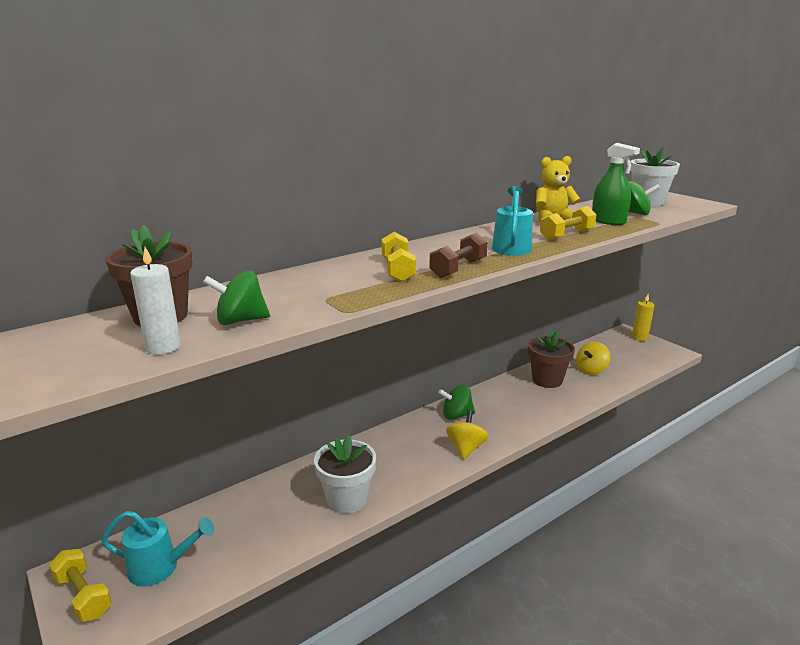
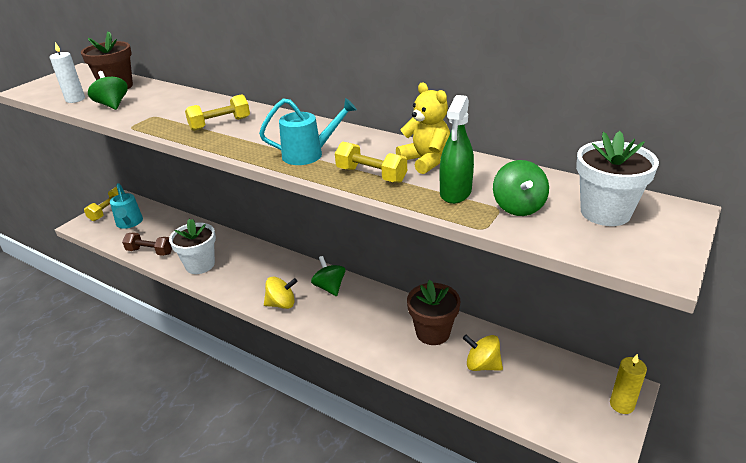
camera: 70 degrees right, 10 degrees up
(458, 269) = (232, 143): brown dumbbell -> brown dumbbell (150, 251)

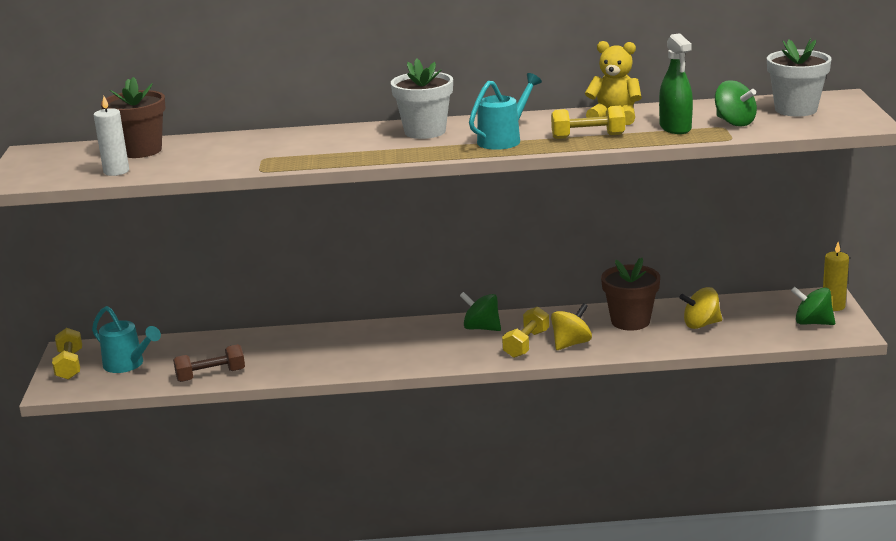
camera: 35 degrees left, 10 degrees down
(112, 105) = (184, 163): green spinning top -> green spinning top (812, 323)
(200, 265) = (299, 363): white flower pot -> white flower pot (425, 131)
(220, 124) = (359, 144): yellow dumbbell -> yellow dumbbell (526, 344)
(281, 304) = (450, 356): yellow spinning top -> yellow spinning top (571, 343)

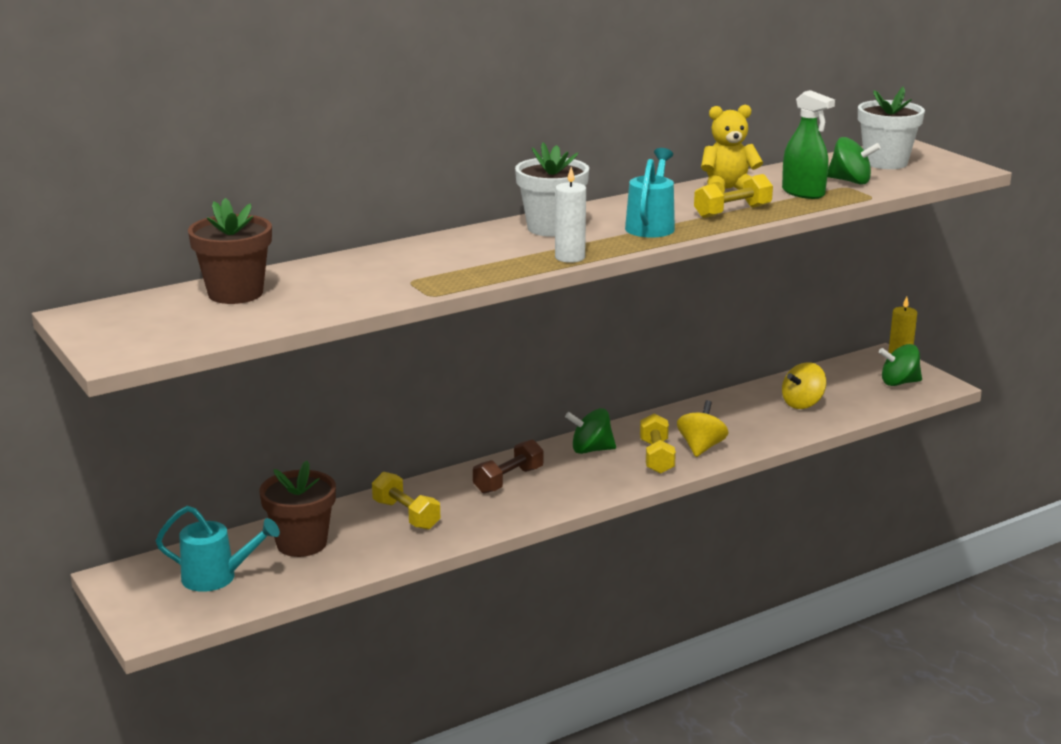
camera: 30 degrees left, 0 degrees up
(70, 365) = (137, 595): yellow dumbbell -> yellow dumbbell (406, 515)
(116, 171) = (244, 322): white candle -> white candle (570, 257)
(211, 375) = (340, 566): brown dumbbell -> brown dumbbell (508, 480)
(630, 321) = (733, 413): brown flower pot -> brown flower pot (301, 543)

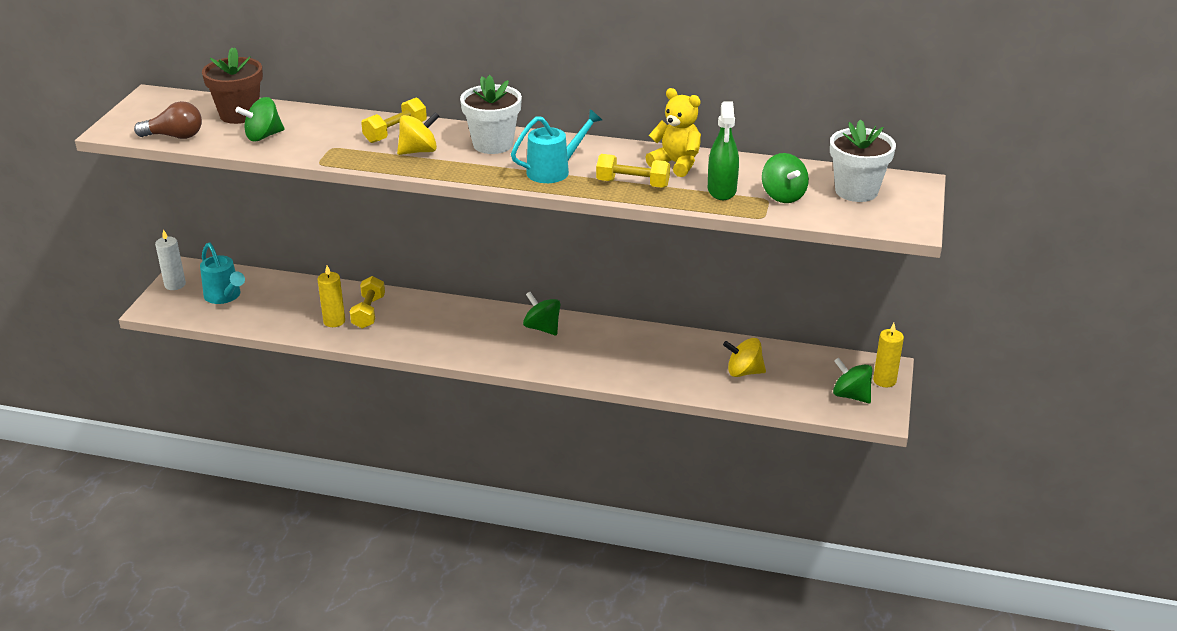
camera: 45 degrees right, 10 degrees up
(211, 333) = (175, 136): none -> brown light bulb
(301, 543) = (292, 299): brown flower pot -> none
(313, 298) = (263, 136): none -> green spinning top
(387, 538) = (334, 321): none -> yellow candle
(508, 480) = (459, 321): brown dumbbell -> none
(570, 257) = (449, 172): white candle -> white candle (175, 284)
(656, 457) = (571, 356): yellow dumbbell -> yellow dumbbell (395, 132)
(701, 447) = (611, 365): yellow spinning top -> yellow spinning top (419, 151)

